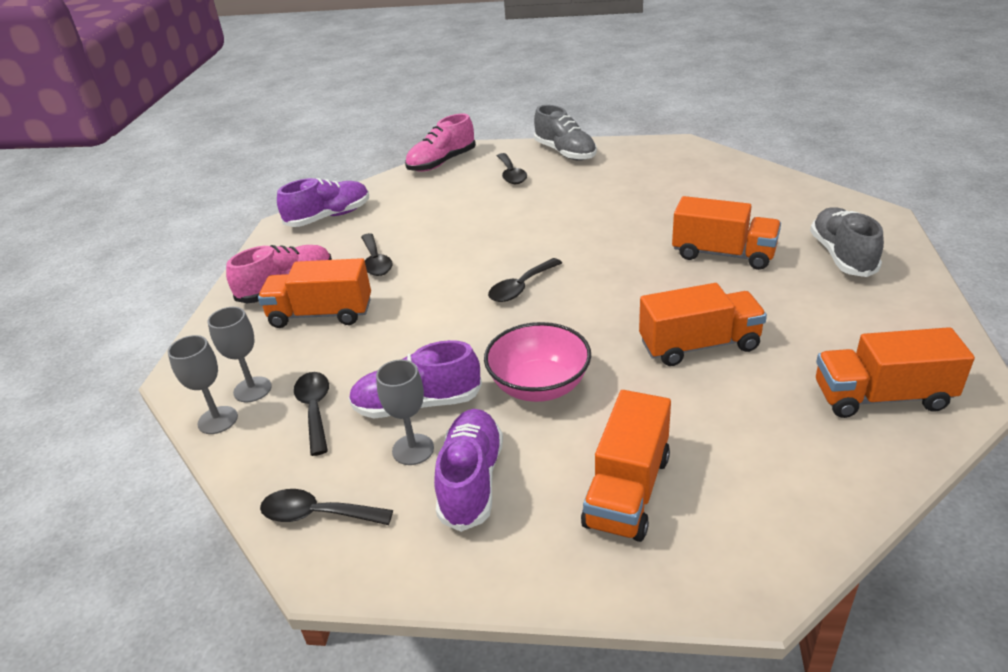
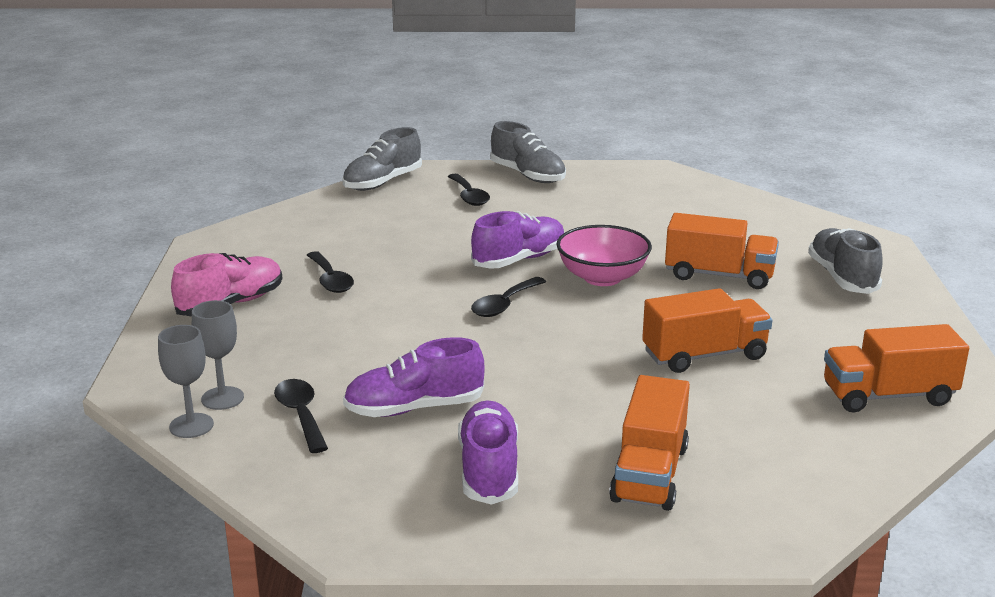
camera: 10 degrees left, 10 degrees down
(317, 514) = (331, 501): black spoon -> none
(321, 314) = (280, 329): orange truck -> none
(329, 217) = (260, 235): purple shoe -> purple shoe (519, 260)
(413, 449) = (420, 446): grey goblet -> none
(442, 163) = (382, 182): pink shoe -> grey shoe
(539, 386) = (543, 391): pink bowl -> pink bowl (602, 277)

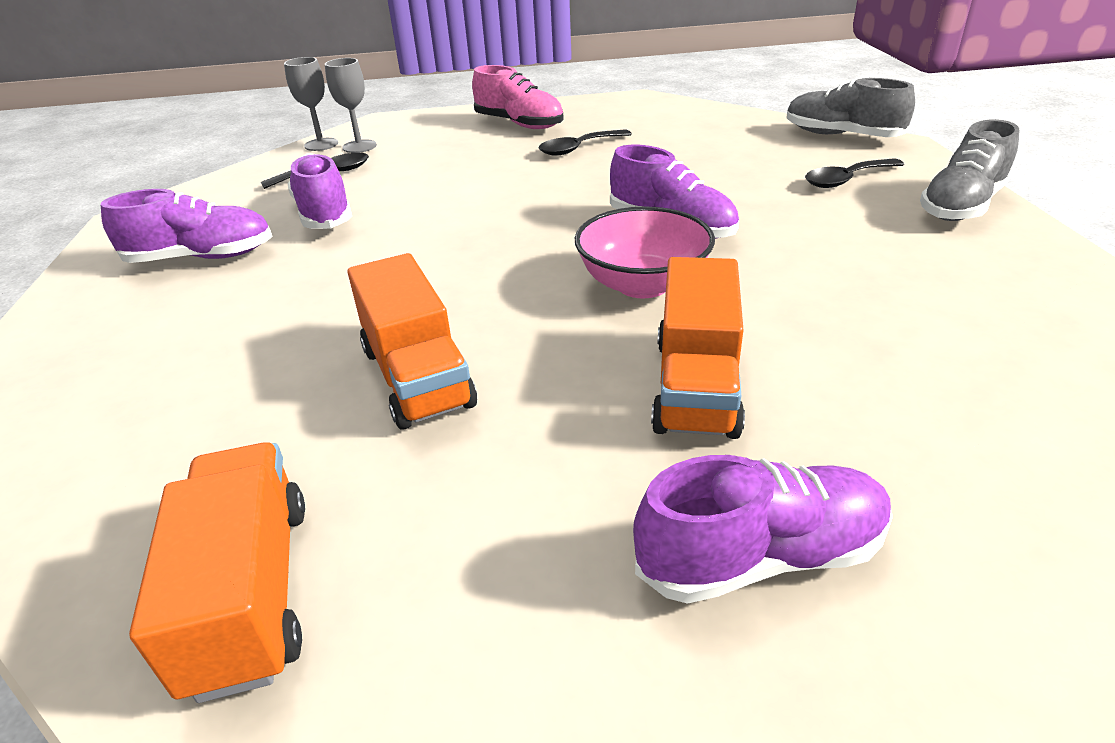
camera: 85 degrees right, 10 degrees up
(504, 305) = (544, 230): black spoon -> none
(649, 473) = (145, 345): orange truck -> none
(842, 277) = (760, 557): grey shoe -> purple shoe

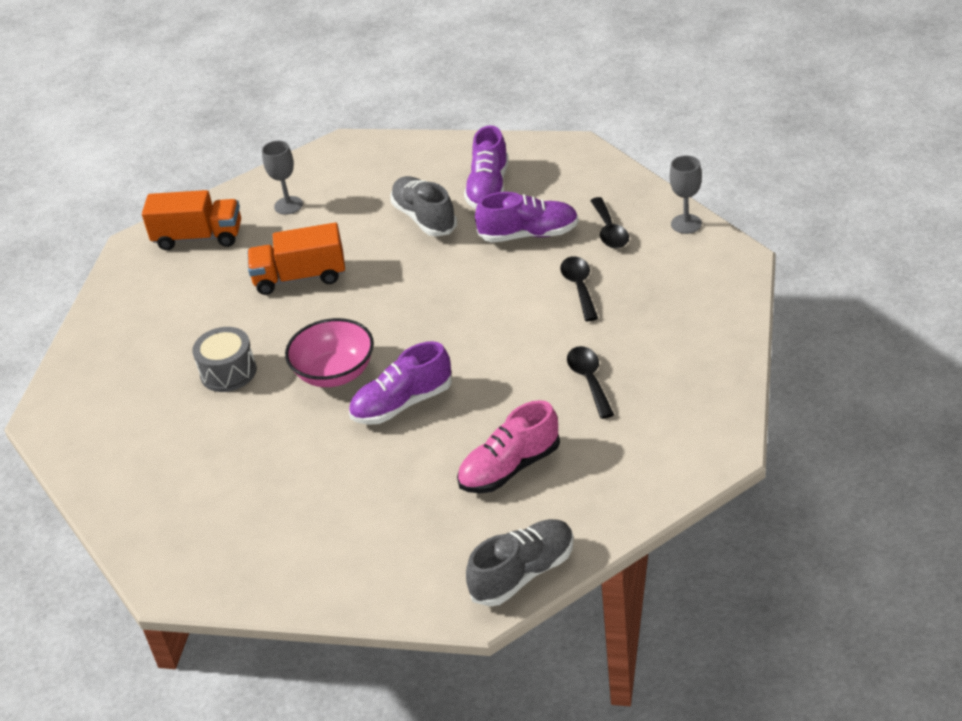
camera: 110 degrees right, 5 degrees up
(359, 146) = (668, 246): grey goblet -> grey goblet (288, 205)
(519, 124) = (680, 349): pink shoe -> pink shoe (509, 468)
(696, 386) = (228, 372): orange truck -> grey drum
(760, 557) = (123, 364): purple shoe -> none
(846, 180) = (422, 532): black spoon -> black spoon (579, 287)
(961, 205) = (336, 580): grey shoe -> grey shoe (424, 218)

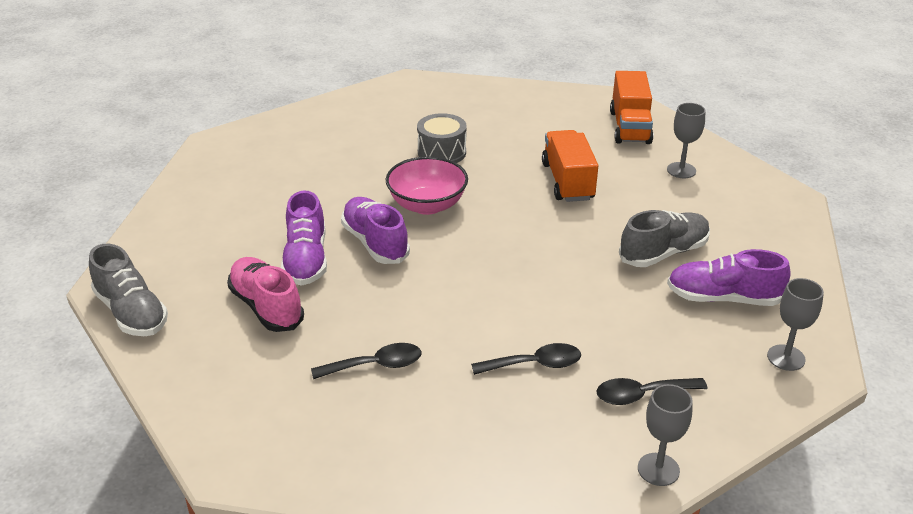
camera: 85 degrees right, 5 degrees down
(529, 234) = (634, 327): purple shoe -> purple shoe (306, 260)
(560, 162) = (786, 358): none -> grey goblet

